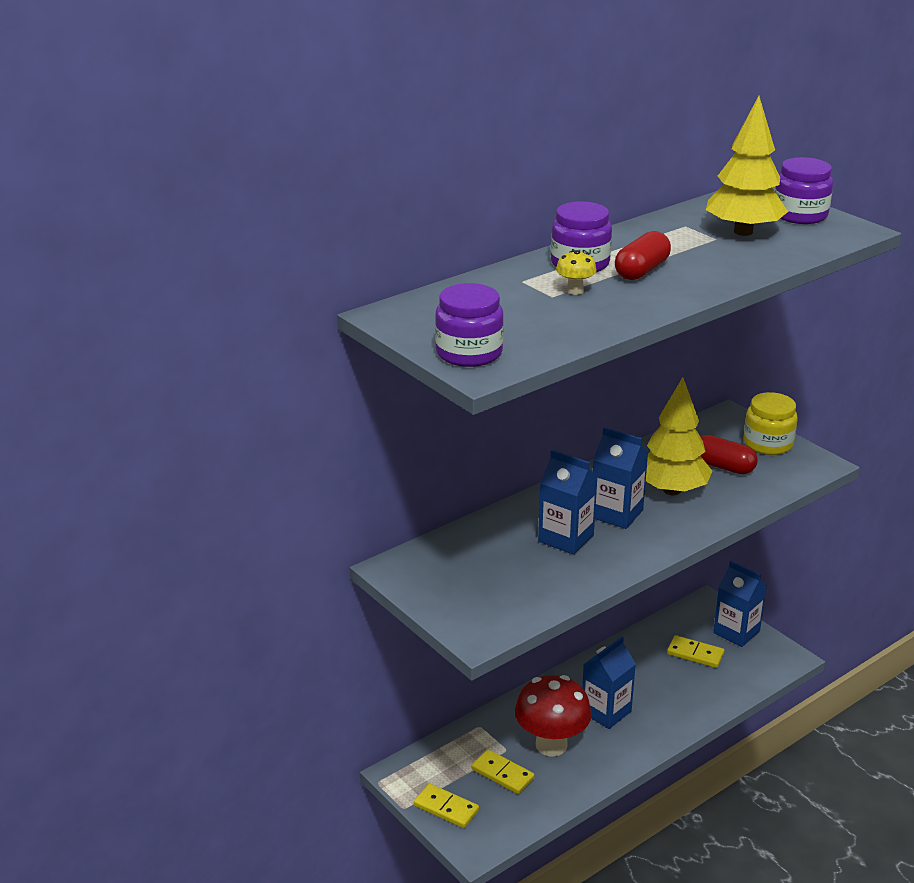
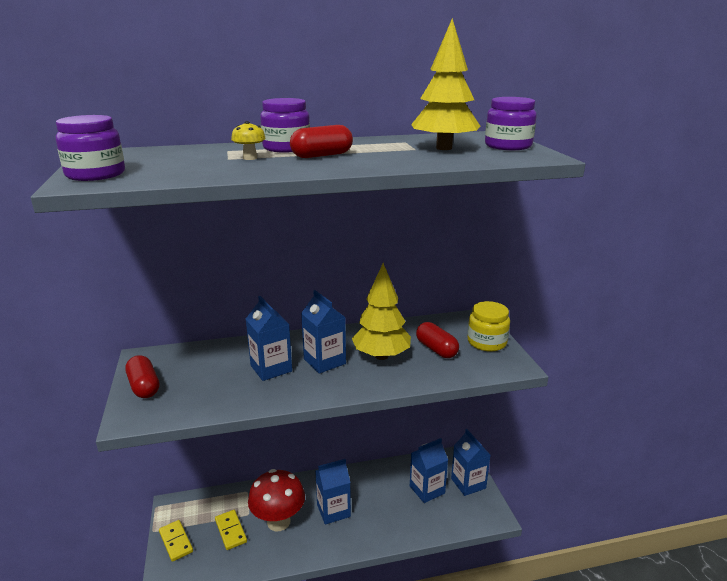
camera: 25 degrees right, 5 degrees down
(445, 599) = (144, 386): none -> red capsule
(695, 654) = (427, 490): yellow domino -> blue carton

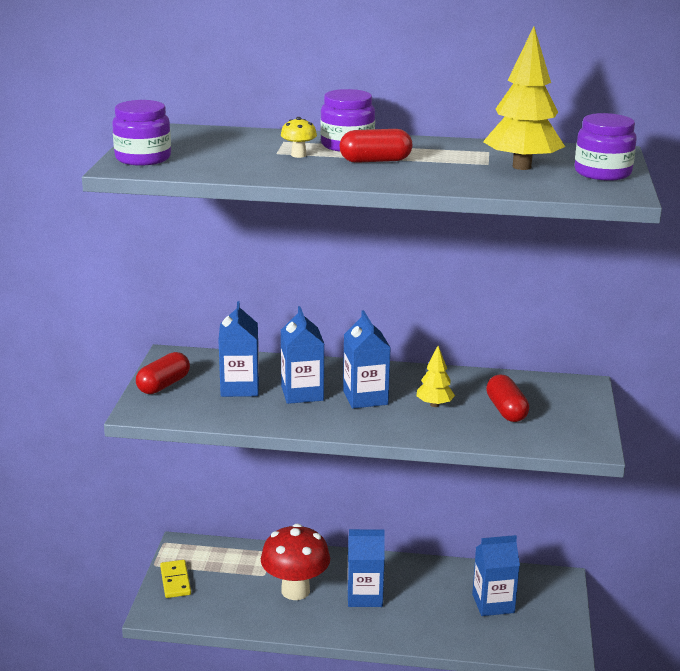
camera: 20 degrees right, 0 degrees up
(144, 386) = (163, 385): red capsule -> red capsule turned 45 degrees clockwise
(230, 531) = (238, 586): yellow domino -> none
(381, 356) = (434, 405): yellow tree -> yellow tree, size x0.54
(468, 483) = (552, 610): blue carton -> blue carton (240, 387)
(487, 342) = (576, 414): yellow jar -> none

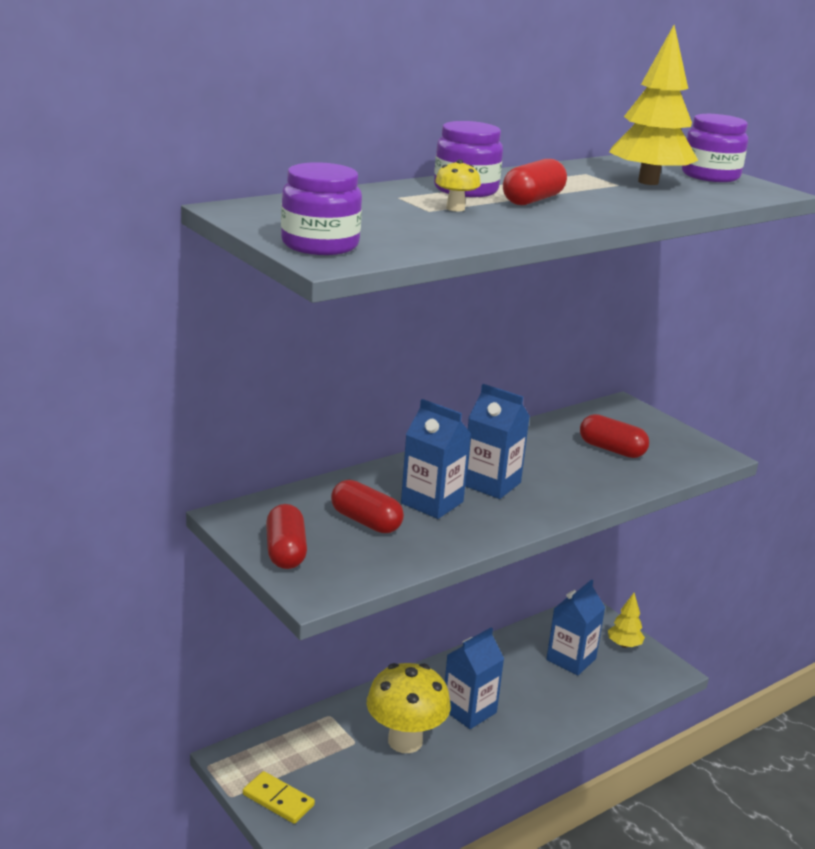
camera: 45 degrees left, 0 degrees up
(240, 387) = (366, 521): blue carton -> red capsule
(295, 590) = (405, 741): red mushroom -> yellow mushroom
(434, 405) = (554, 467): yellow tree -> yellow tree (624, 645)

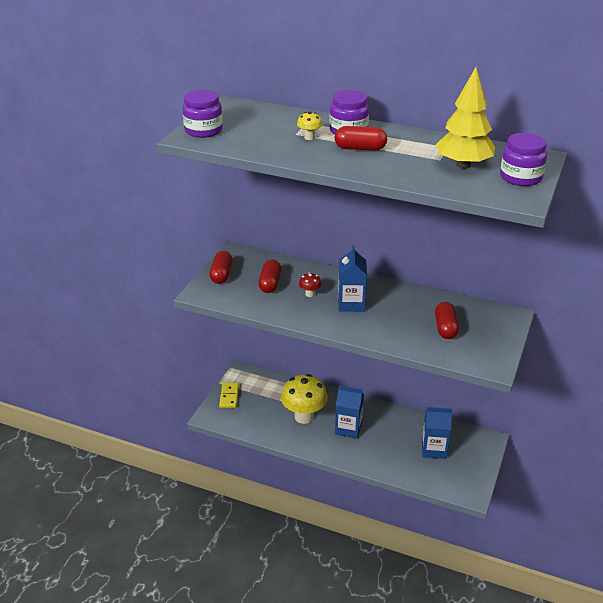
camera: 60 degrees right, 10 degrees up
(285, 552) = (221, 275): red capsule -> red capsule turned 45 degrees counterclockwise
(432, 503) = (310, 294): blue carton -> red mushroom
(624, 645) = (473, 466): yellow tree -> none

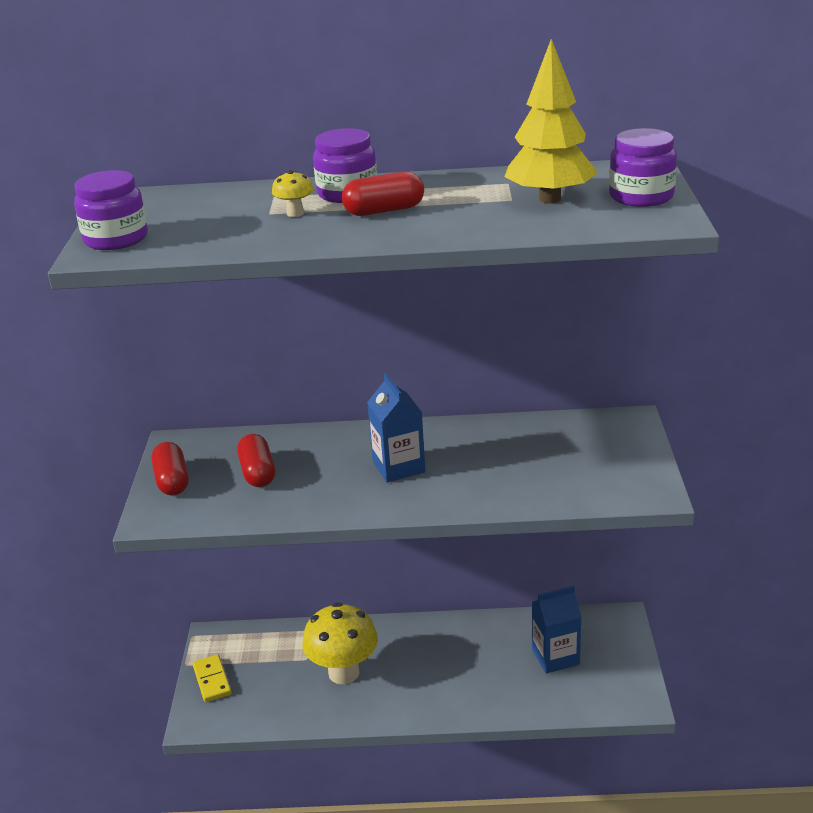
camera: 20 degrees left, 5 degrees down
(310, 294) = (328, 471): red mushroom -> none
(348, 428) = (418, 668): blue carton -> none
(445, 328) = (554, 462): red capsule -> none

